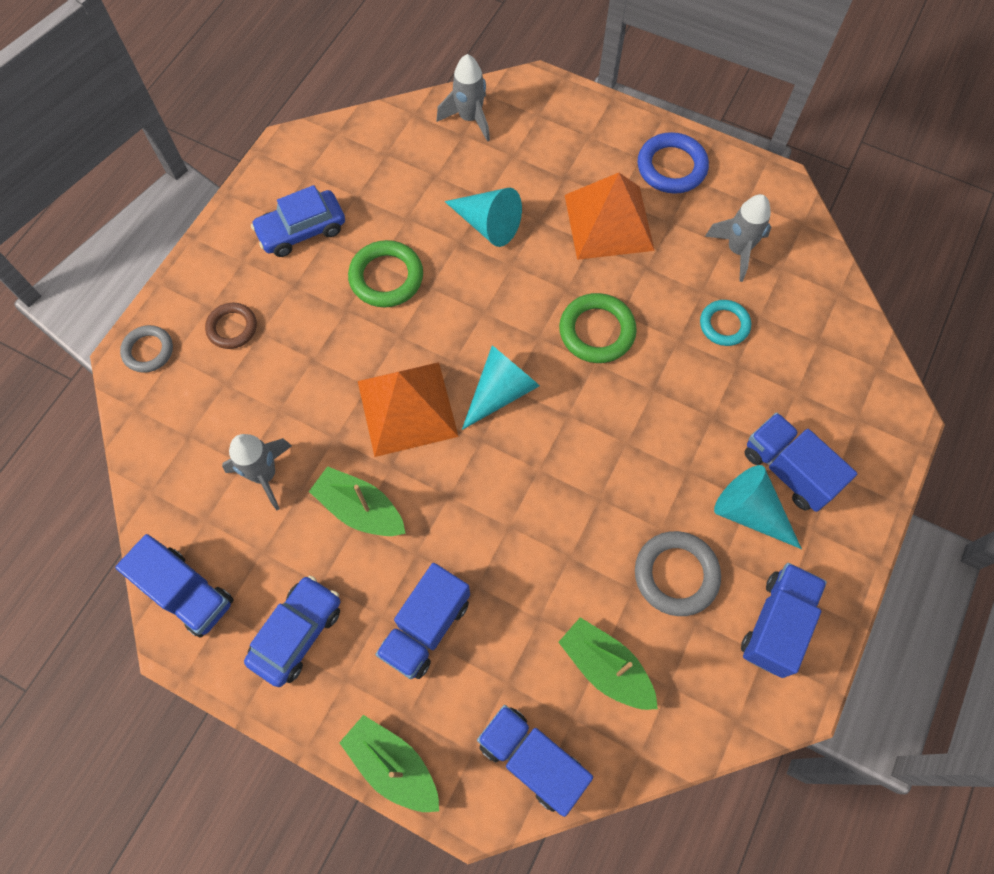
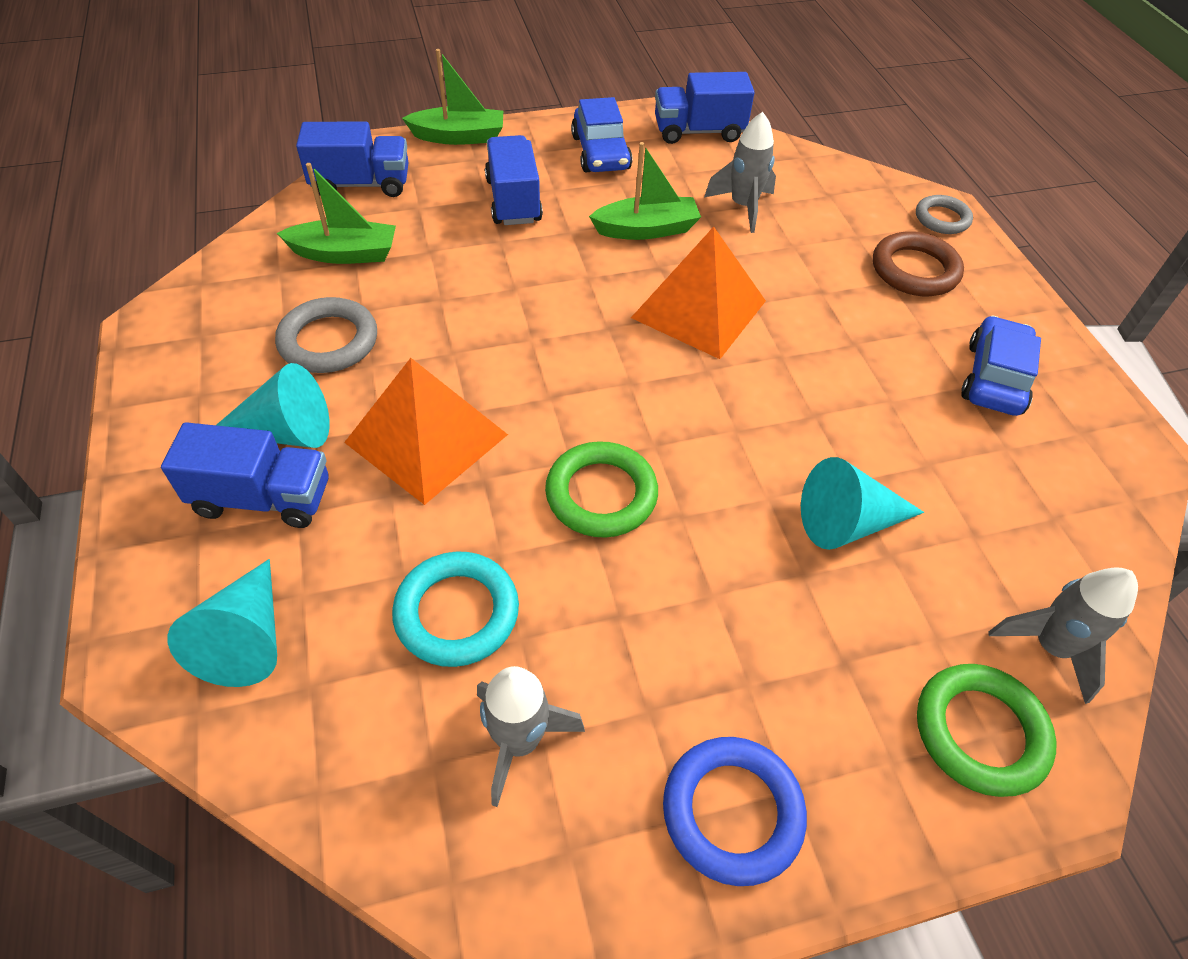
camera: 135 degrees right, 15 degrees down
(232, 328) = (914, 270): brown ring -> brown ring, size x1.50
(386, 277) = (863, 394): green ring -> green ring (980, 732)
(501, 391) = (634, 373): turquoise cone -> turquoise cone (247, 638)
(608, 222) = (724, 640): orange pyramid -> orange pyramid (427, 438)
(724, 325) = (457, 613): turquoise ring -> turquoise ring, size x1.50
(776, 624) = (200, 361): blue truck -> none

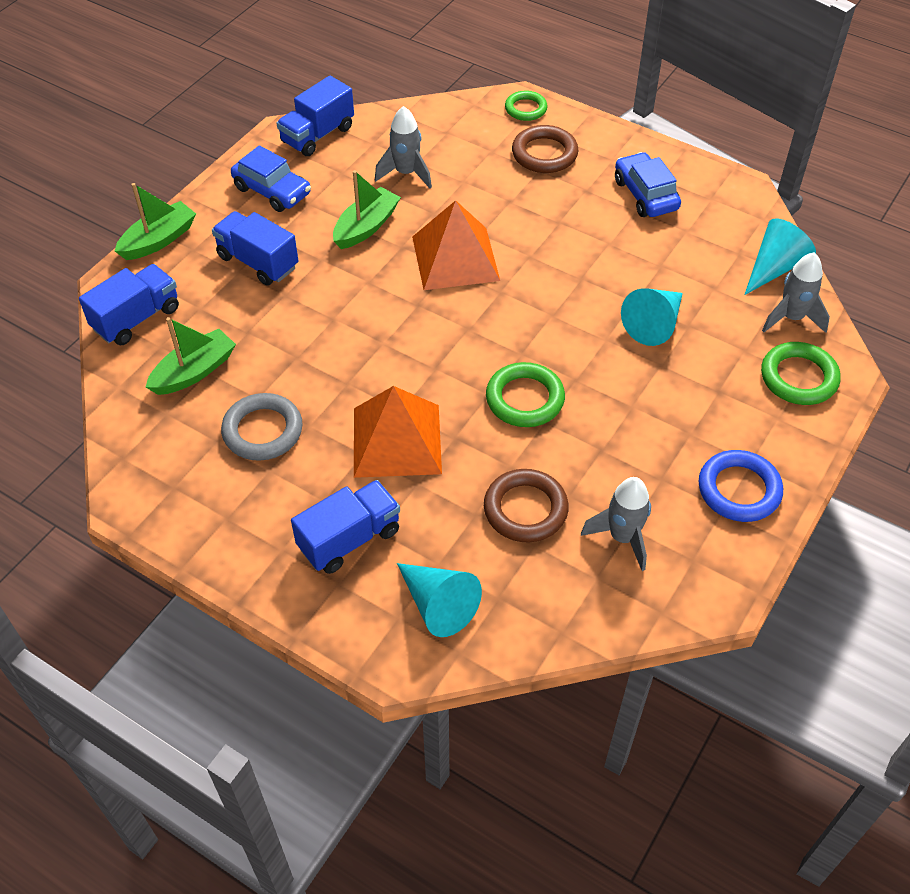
camera: 40 degrees left, 0 degrees up
(284, 432) = (311, 498): turquoise cone -> turquoise cone (774, 267)
(457, 613) = (525, 509): turquoise ring -> brown ring
(942, 218) = (525, 109): grey ring -> green ring

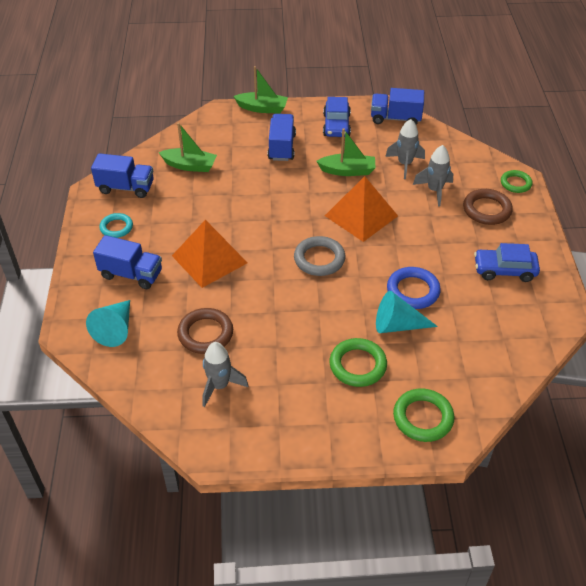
camera: 55 degrees right, 5 degrees down
(136, 318) = (205, 129): blue truck -> blue truck (126, 187)
(239, 513) = (116, 227): none -> turquoise ring
(263, 431) = (173, 208): grey ring -> grey ring (319, 259)
(525, 399) = (284, 295): green ring -> green ring (358, 365)
(645, 195) = (504, 270): blue car -> blue car turned 120 degrees counterclockwise
(739, 490) = (301, 426): blue ring -> blue ring (413, 291)
(774, 267) = (509, 363): turquoise cone -> none
(791, 318) = (473, 391): grey rocket -> grey rocket (434, 190)

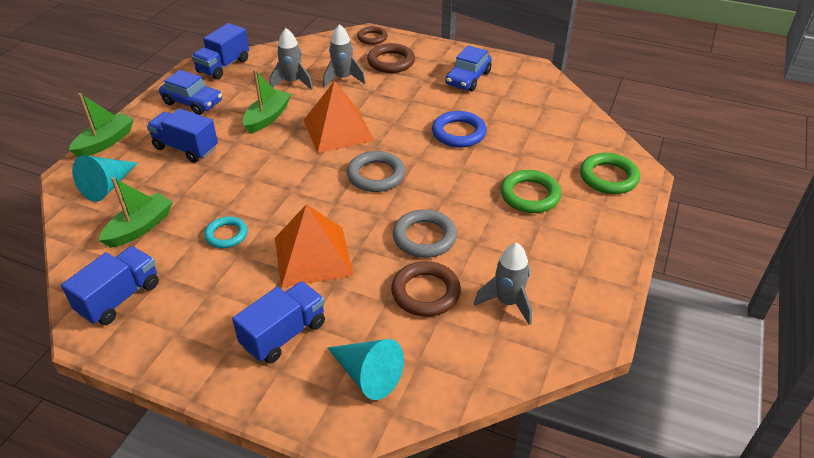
camera: 65 degrees left, 5 degrees down
(116, 227) = (187, 327): turquoise ring -> turquoise ring (226, 235)
(264, 313) = (424, 237): none -> grey ring
(398, 325) = (495, 155): turquoise cone -> turquoise cone (108, 186)
(515, 183) = (372, 38): green ring -> brown ring

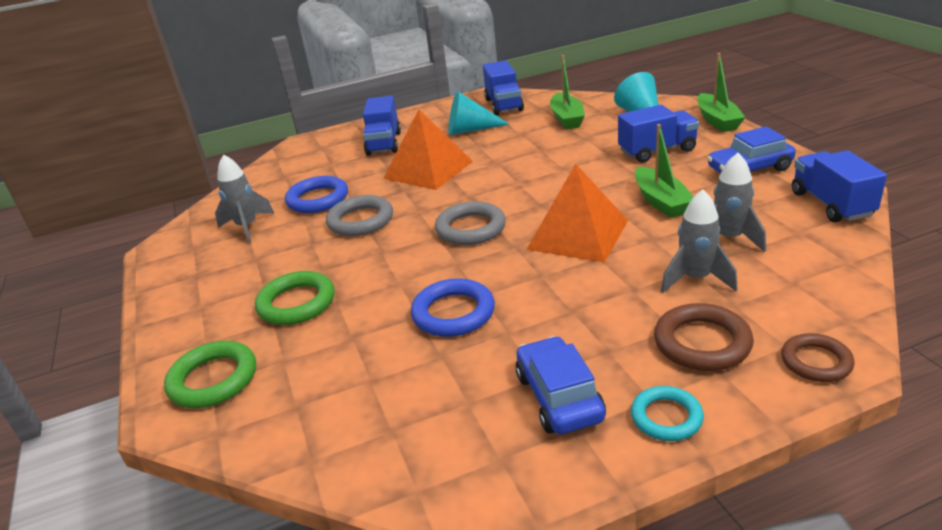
camera: 140 degrees right, 10 degrees down
(226, 235) = (507, 145): turquoise ring -> turquoise ring (666, 417)
(367, 375) = (309, 159): turquoise cone -> turquoise cone (470, 130)
(425, 292) = (318, 199): brown ring -> blue ring

